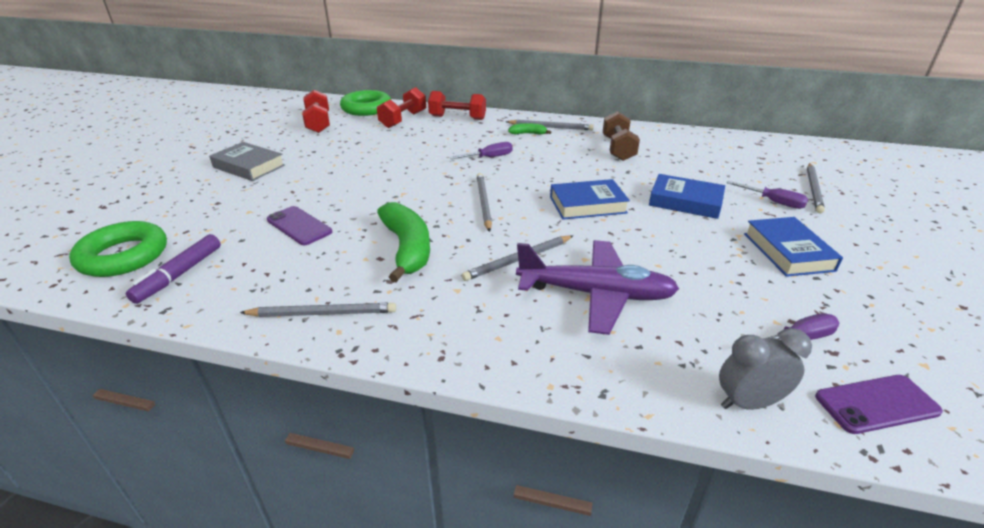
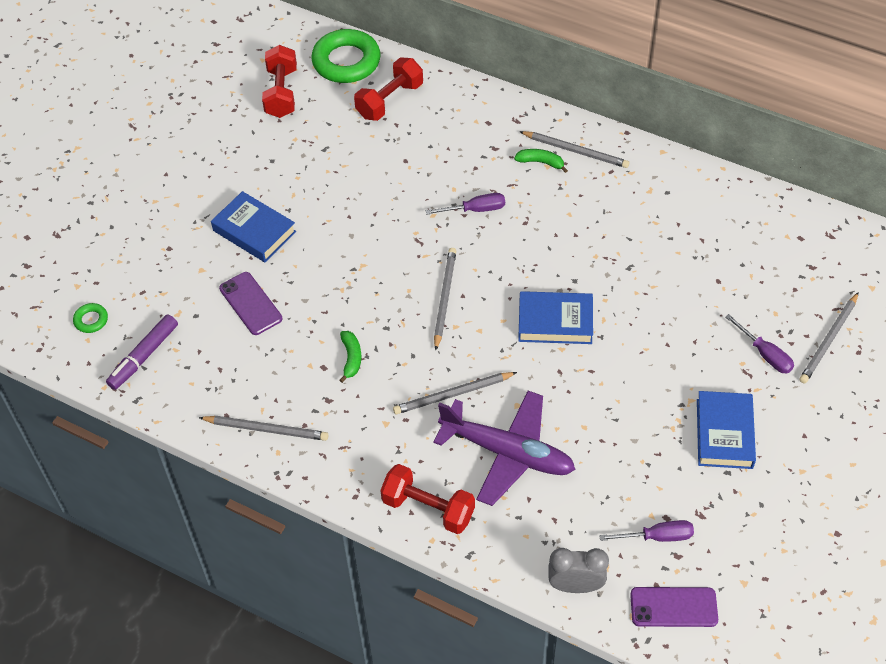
camera: 15 degrees right, 20 degrees up
(123, 256) = (91, 320): green ring -> green ring, size x0.44
(249, 166) = (198, 182): grey book -> none
(407, 248) = (351, 358): green banana -> green banana, size x0.48
(457, 118) = (461, 106): red dumbbell -> red dumbbell (428, 508)
(618, 149) = (640, 217): brown dumbbell -> none
(685, 201) = (666, 336): blue book -> blue book (254, 231)

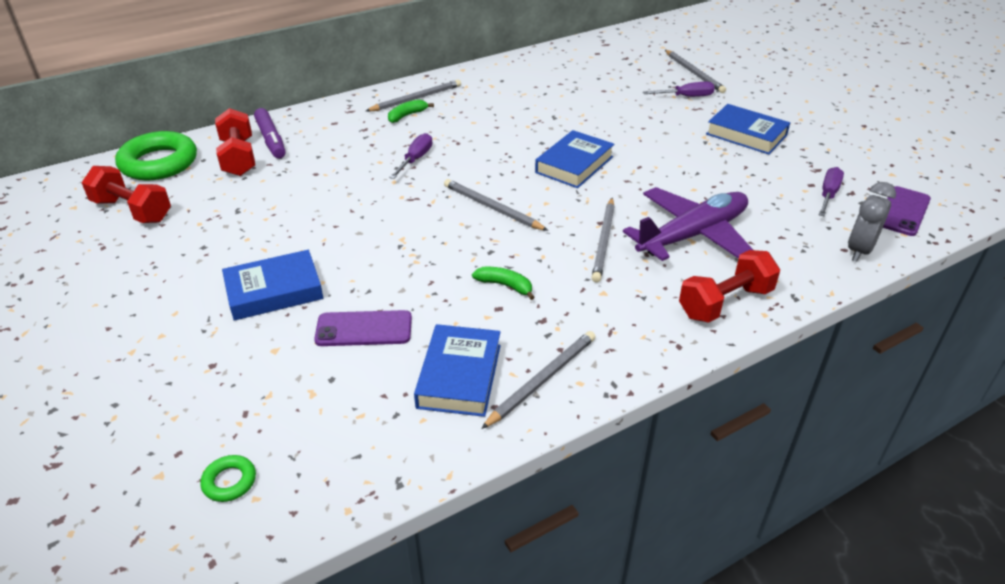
camera: 60 degrees left, 15 degrees down
(143, 356) = (341, 449): purple marker -> purple marker (271, 140)
(241, 381) = (459, 376): none -> blue book

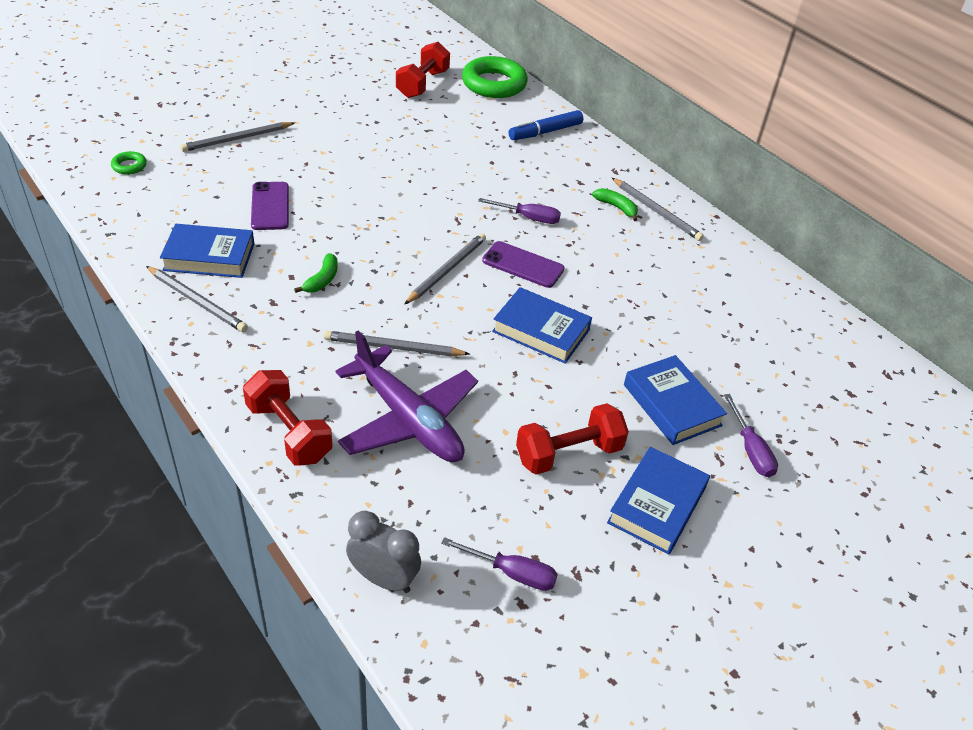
camera: 80 degrees right, 5 degrees up
(238, 157) = (510, 119): red dumbbell -> red dumbbell (568, 453)
(271, 140) = (545, 132): purple marker -> blue marker
(274, 291) = (319, 160): blue book -> blue book (671, 405)
(693, 73) = (834, 467): grey pencil -> grey pencil (237, 139)
(903, 211) = (479, 658): purple phone -> purple phone (523, 265)

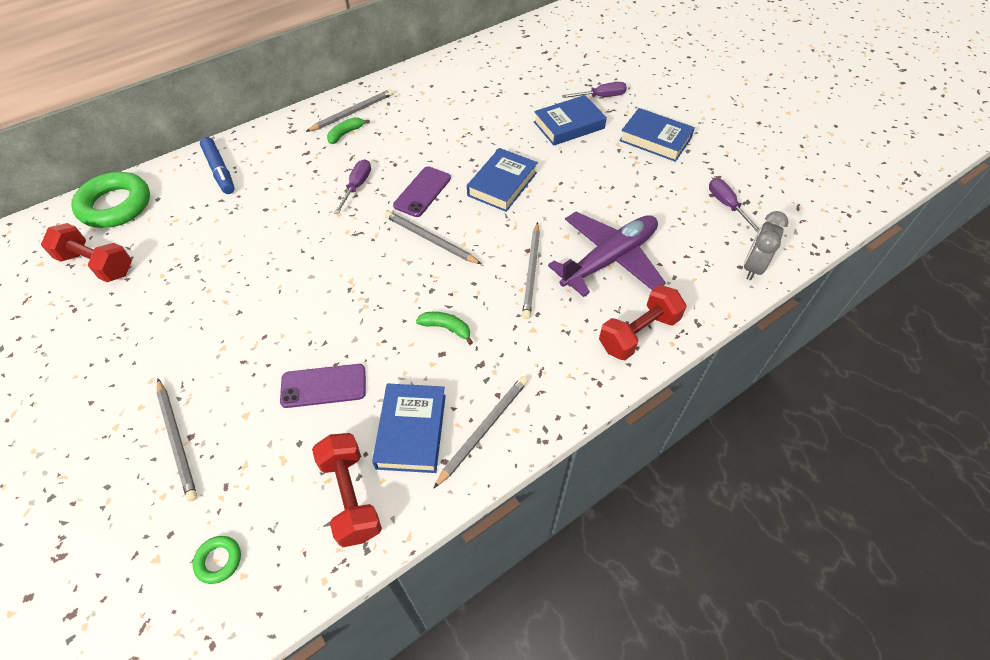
camera: 85 degrees left, 10 degrees up
(512, 573) = (726, 205): purple screwdriver -> purple screwdriver turned 45 degrees counterclockwise
(568, 453) = (623, 175): red dumbbell -> red dumbbell (351, 496)

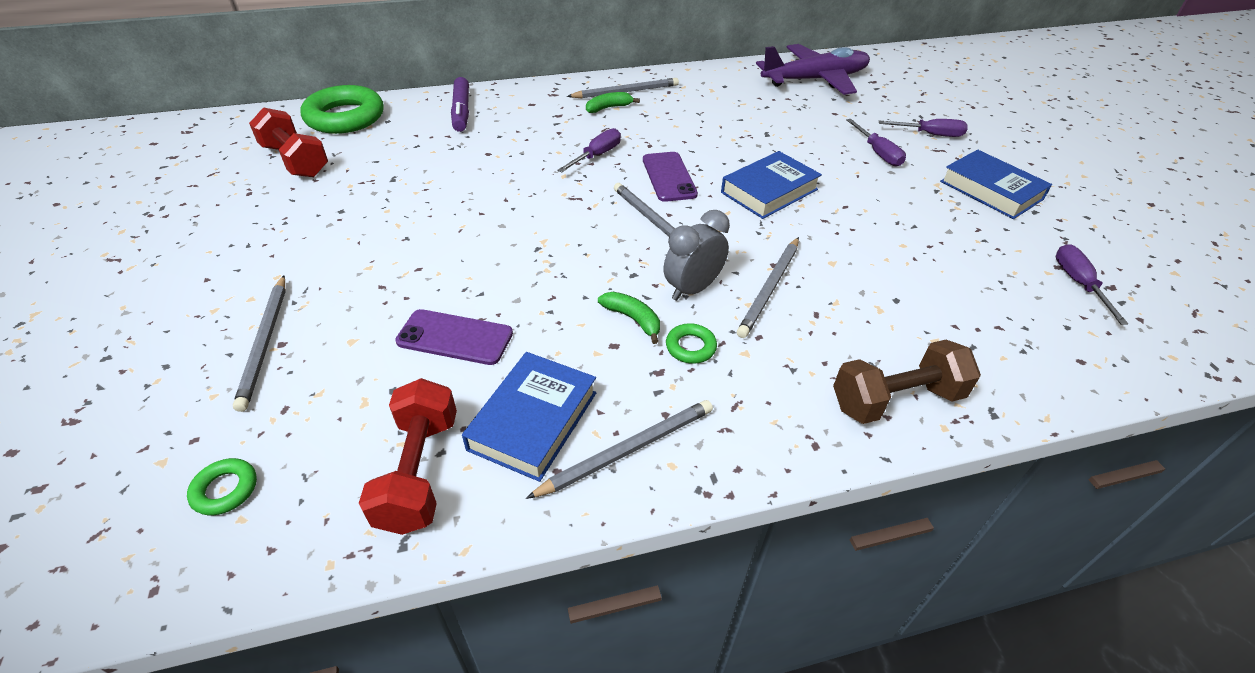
camera: 20 degrees right, 10 degrees down
(220, 171) = (461, 111): blue marker -> purple marker
(422, 192) = (669, 177): purple phone -> purple phone turned 60 degrees counterclockwise
(495, 337) = (690, 347): none -> green ring
(569, 125) = (878, 153): blue book -> purple screwdriver
(609, 259) = (882, 302): purple plane -> purple plane (815, 80)
(638, 333) = (896, 400): red dumbbell -> brown dumbbell
(753, 267) = (1102, 367): grey clock -> grey clock (692, 289)

